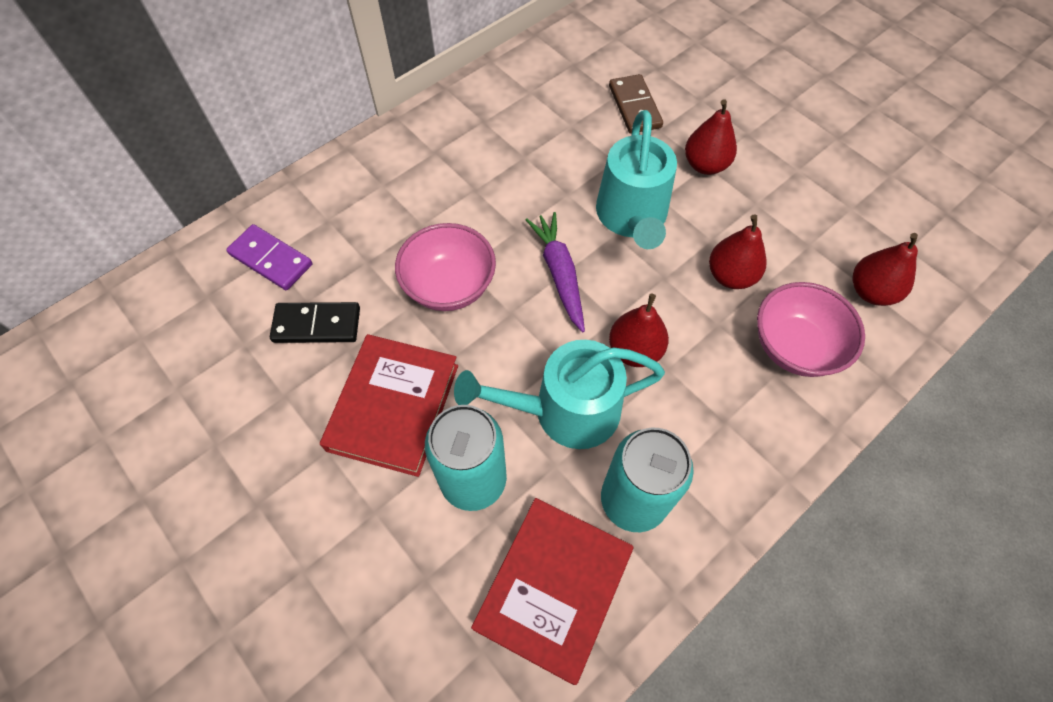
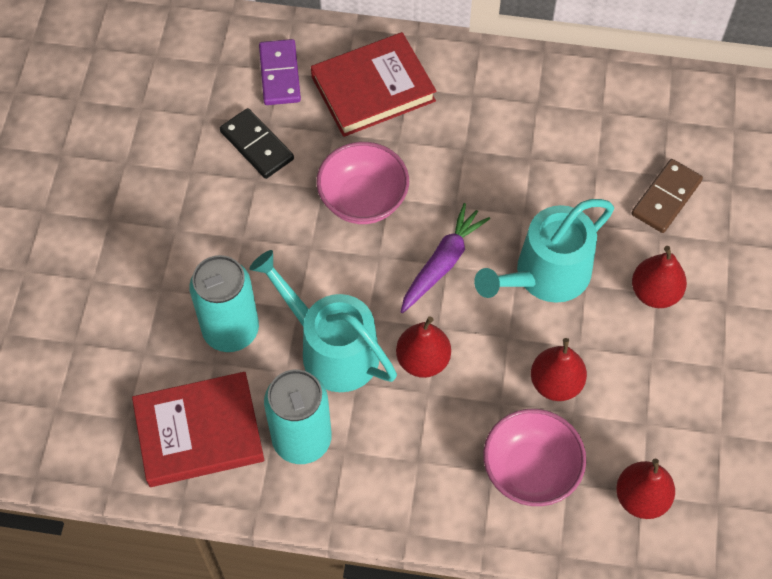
camera: 50 degrees right, 0 degrees up
(393, 407) = (239, 241): red book -> red book (373, 89)

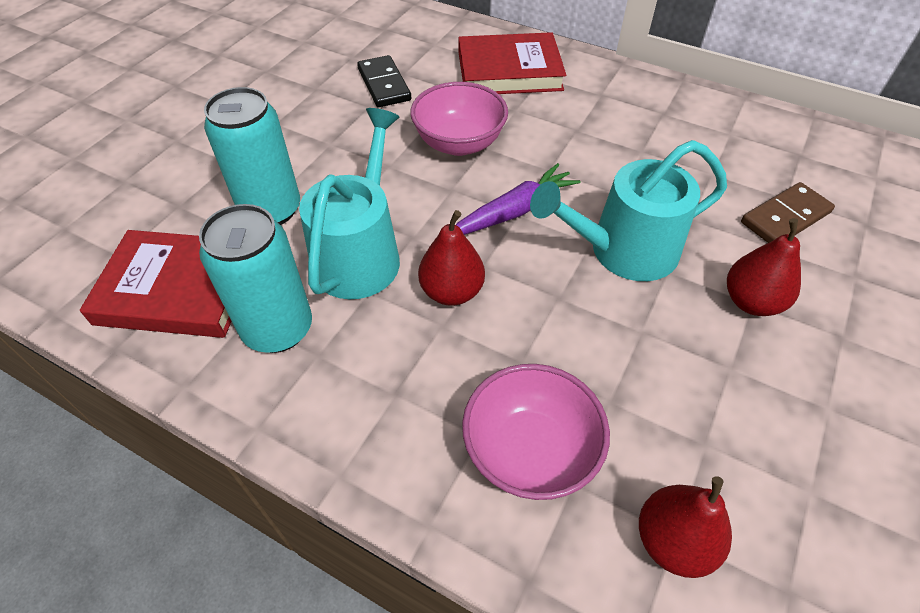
camera: 20 degrees right, 10 degrees down
(279, 74) = (432, 45): purple domino -> none
(332, 349) = (360, 254): turquoise watering can -> turquoise watering can turned 45 degrees clockwise
(556, 383) = (599, 361): red pear -> none

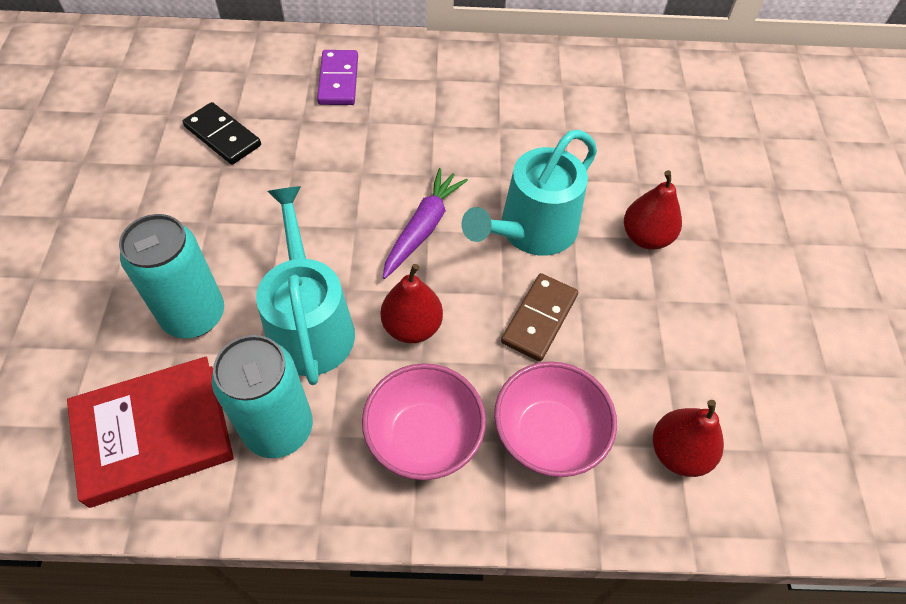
camera: 30 degrees left, 5 degrees up
(459, 143) = (335, 176): pink bowl -> pink bowl (424, 437)
(509, 71) = (338, 80): red book -> purple domino
(785, 218) = (638, 151): brown domino -> brown domino (539, 319)

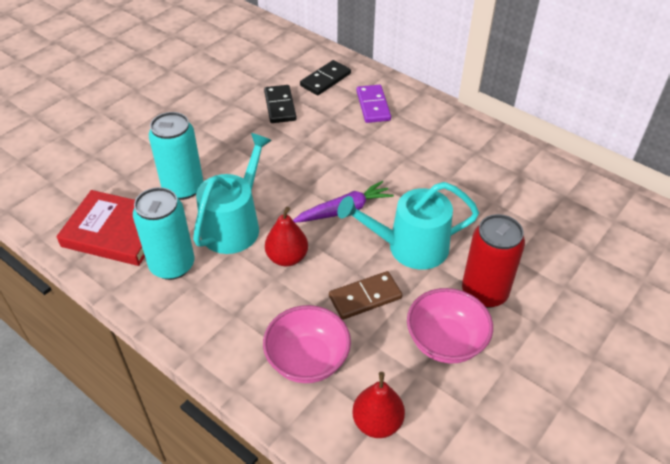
camera: 40 degrees right, 10 degrees down
(250, 74) = (325, 80): none -> black domino
(338, 80) = (373, 106): purple domino -> purple domino turned 45 degrees counterclockwise
(424, 437) = (239, 316): pink bowl -> pink bowl (445, 342)
(646, 237) = (484, 292): red pear -> red can

